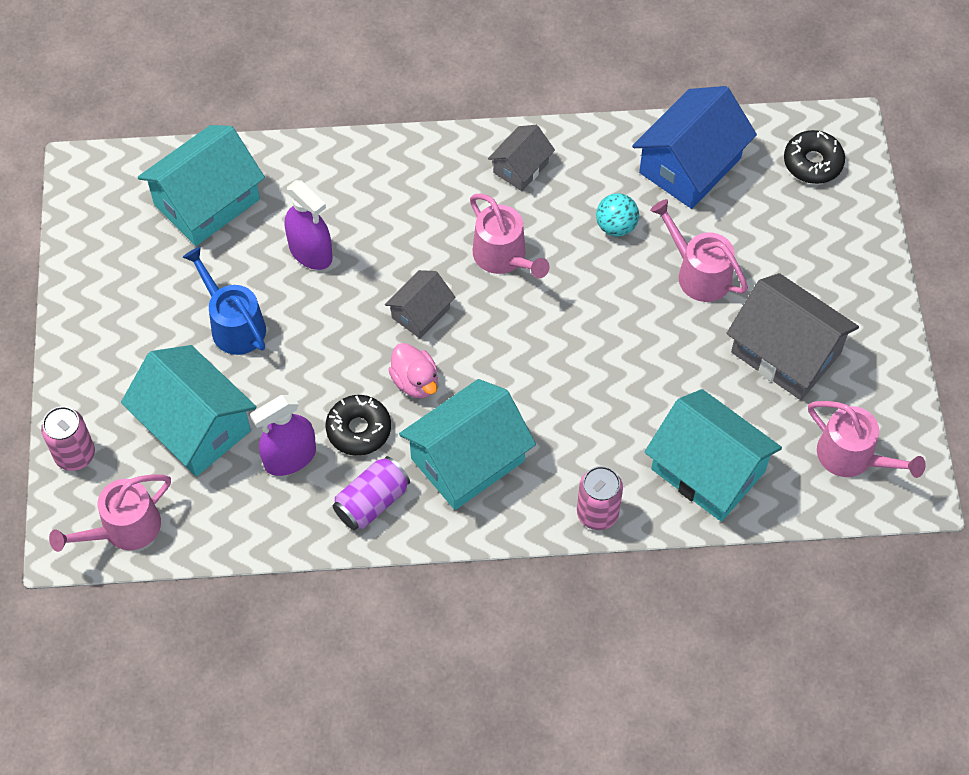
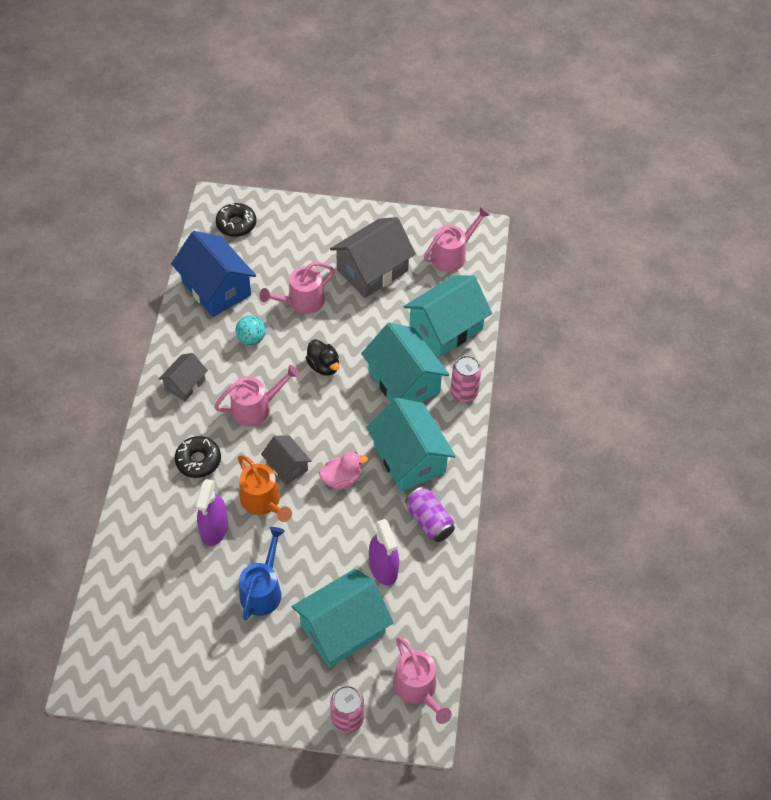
camera: 80 degrees left, 5 degrees down
(207, 202) = (146, 595): turquoise house -> turquoise house (404, 381)
(234, 325) = (263, 590): blue watering can -> blue watering can turned 135 degrees clockwise
(310, 252) = (214, 529): purple spray bottle -> purple spray bottle turned 135 degrees clockwise
(359, 429) = (371, 520): black donut -> black donut (198, 460)
(361, 297) = (263, 501): none -> orange watering can
(521, 167) = (185, 384): grey house -> grey house turned 75 degrees clockwise
(594, 323) = (323, 366): none -> black duck

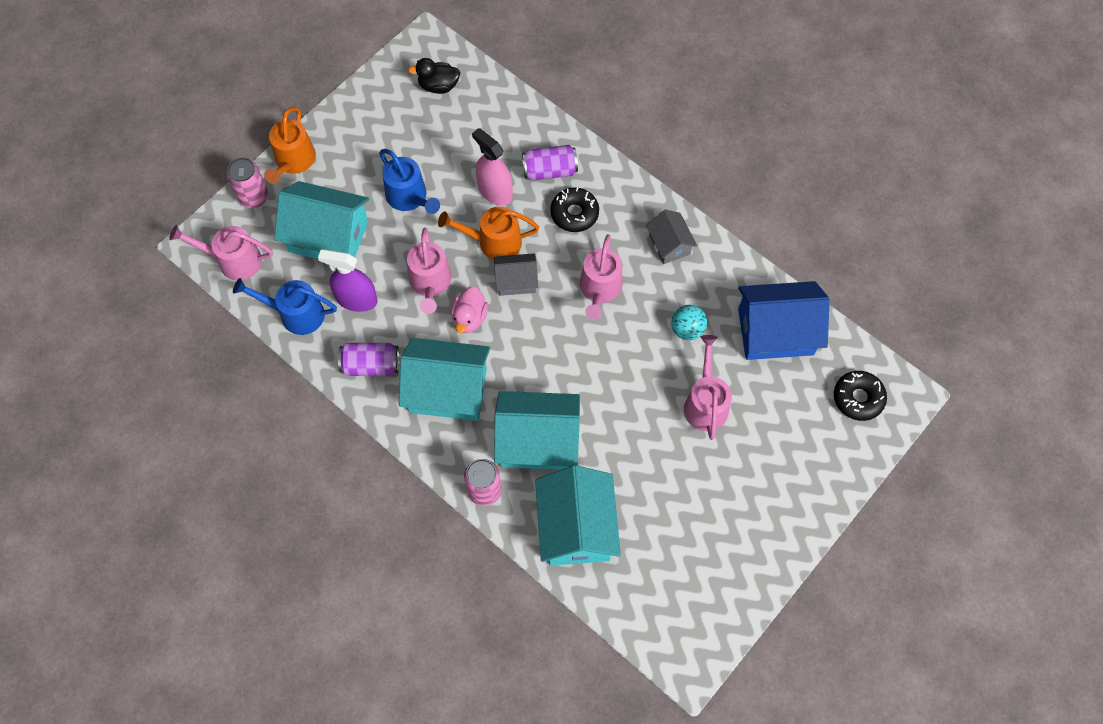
camera: 125 degrees right, 10 degrees up
(167, 500) = (550, 171): none -> purple can
(214, 529) = (495, 191): purple spray bottle -> pink spray bottle
(289, 711) = (293, 161): none -> orange watering can
(323, 366) = (608, 377): black duck -> black duck (438, 86)
(342, 628) = (328, 236): turquoise house -> turquoise house turned 75 degrees counterclockwise
(372, 270) = (705, 501): grey house -> none
(428, 604) = (296, 314): none -> blue watering can
(452, 255) = (673, 603): pink watering can -> pink watering can (430, 283)

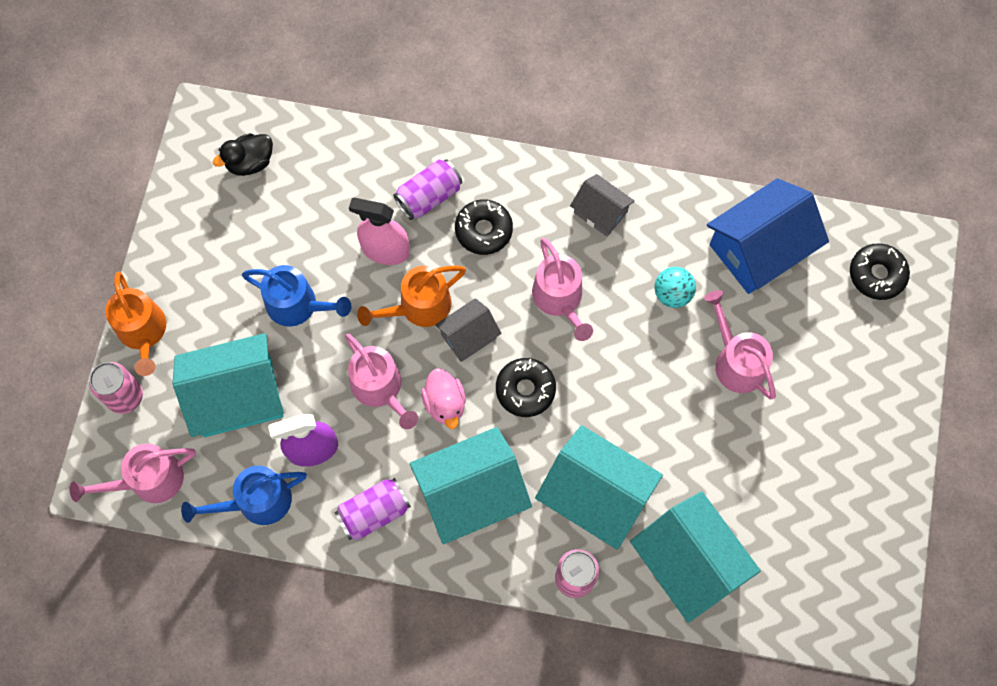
camera: 30 degrees left, 5 degrees up
(533, 339) = (525, 390): none -> black donut
(538, 441) = (595, 495): turquoise house -> turquoise house turned 60 degrees clockwise

